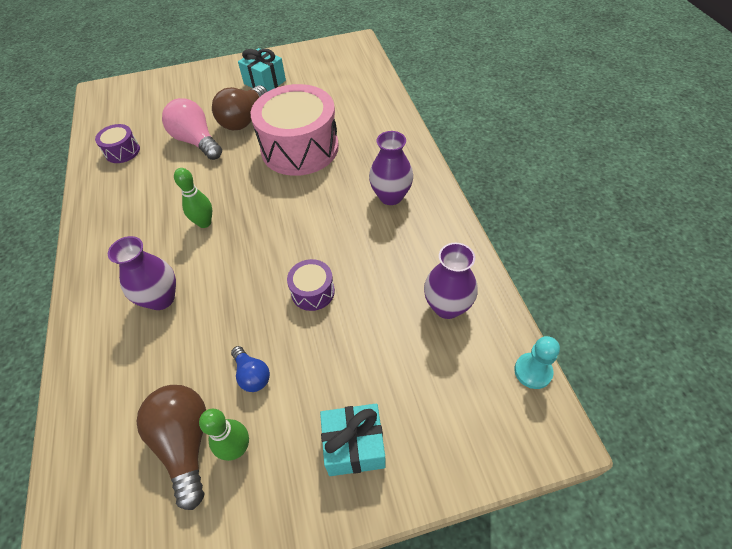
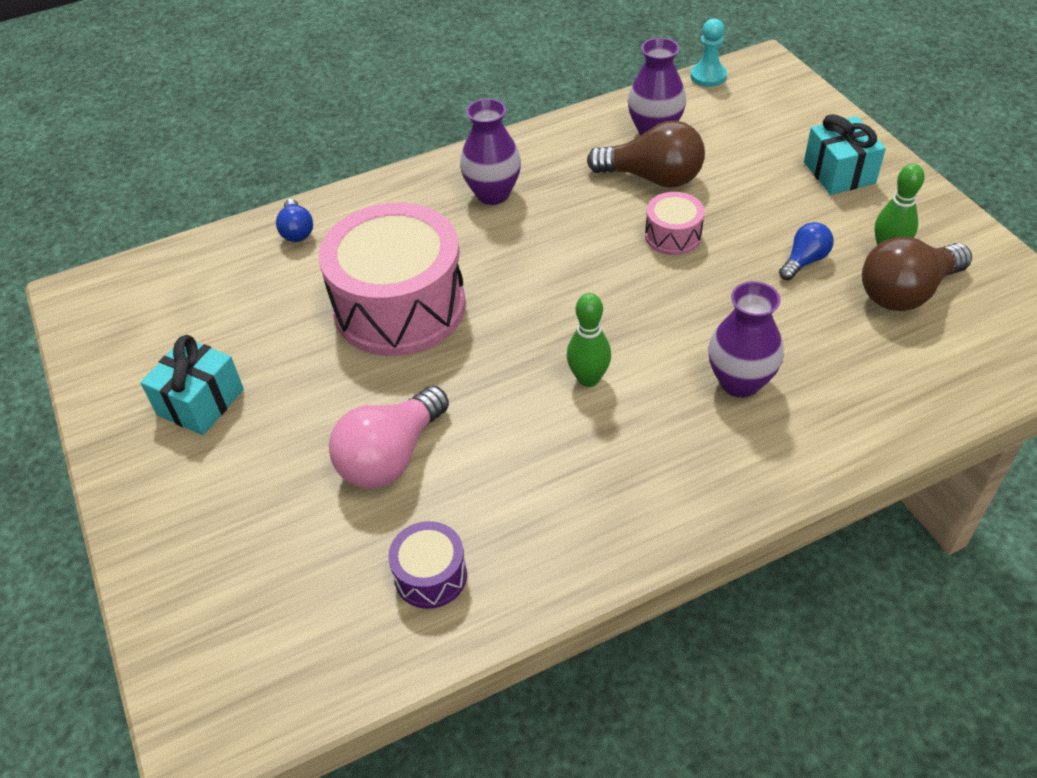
camera: 100 degrees left, 5 degrees down
(244, 119) = (323, 402): brown light bulb -> brown light bulb (652, 178)
(313, 292) = (673, 236): purple drum -> pink drum
(380, 110) = (297, 231): none -> blue light bulb

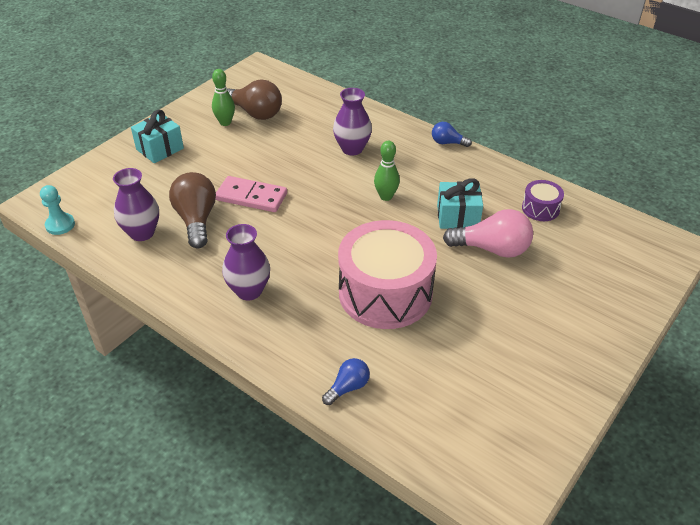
camera: 120 degrees left, 5 degrees down
(200, 402) = (529, 352): turquoise gift -> turquoise gift (458, 217)
(673, 236) = (251, 197): pink drum -> pink domino
(804, 261) = (248, 147): blue light bulb -> blue light bulb (447, 143)

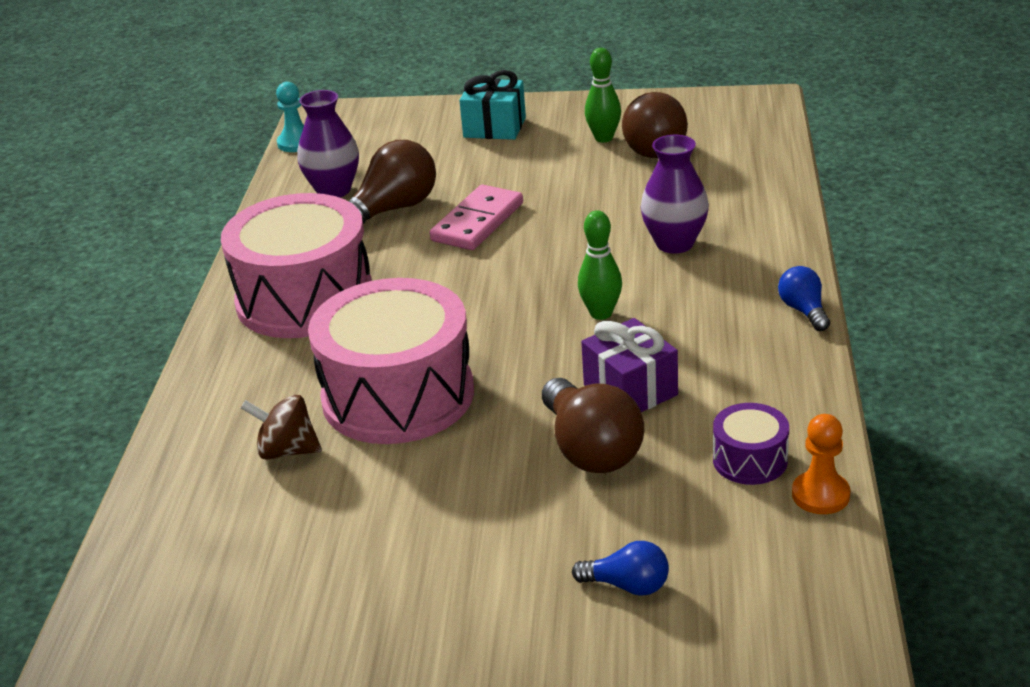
camera: 60 degrees right, 10 degrees down
(249, 291) = (304, 298): purple vase -> pink drum
(251, 197) = (477, 222): pink domino -> pink domino turned 45 degrees clockwise
(348, 387) = (201, 438): blue light bulb -> blue light bulb (627, 585)
(394, 355) = (287, 451): none -> brown spinning top
(458, 217) = (630, 390): turquoise gift -> purple gift
(492, 249) = (590, 449): pink light bulb -> brown light bulb
(579, 202) = (820, 495): none -> orange pawn

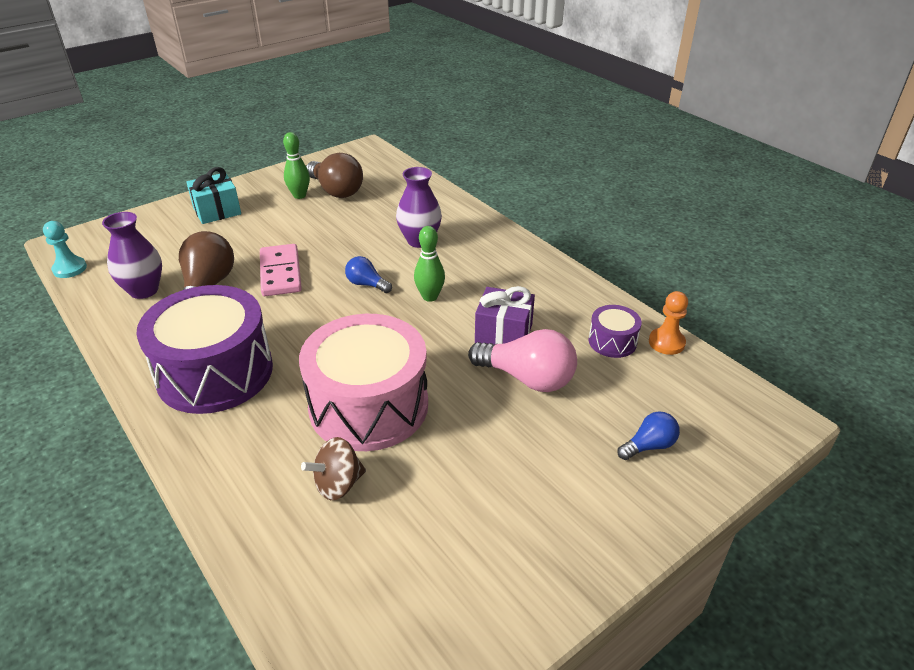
camera: 45 degrees left, 5 degrees up
(304, 298) = (215, 372): pink drum -> purple drum
(590, 449) = (527, 378): brown light bulb -> pink light bulb
(804, 311) = (533, 250): blue light bulb -> blue light bulb (367, 284)

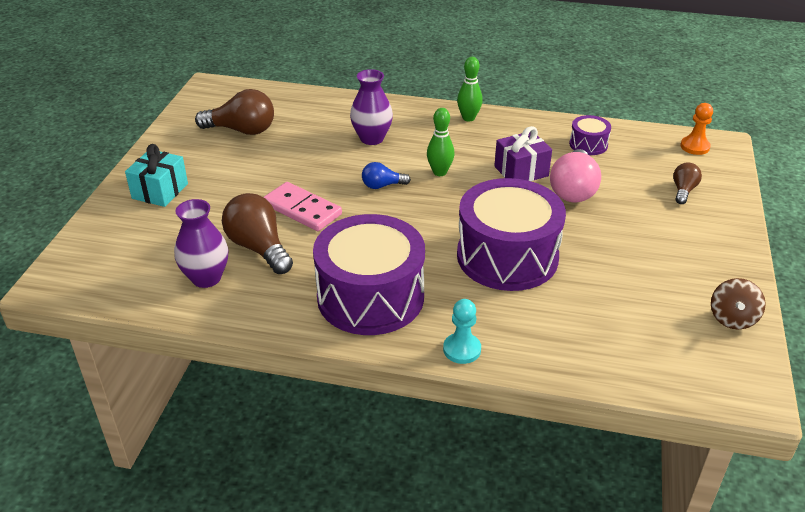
camera: 40 degrees left, 0 degrees up
(70, 269) = (99, 299): turquoise pawn -> turquoise pawn (462, 349)
(299, 195) = (215, 147): green bowling pin -> green bowling pin (468, 118)
(338, 484) = (559, 307): brown spinning top -> brown spinning top (732, 318)
(368, 405) = (507, 256): pink drum -> purple drum
(527, 378) = (573, 190): pink light bulb -> pink light bulb turned 120 degrees clockwise
(649, 446) = (683, 191): blue light bulb -> brown light bulb
(666, 342) = (616, 130): orange pawn -> orange pawn (694, 147)

